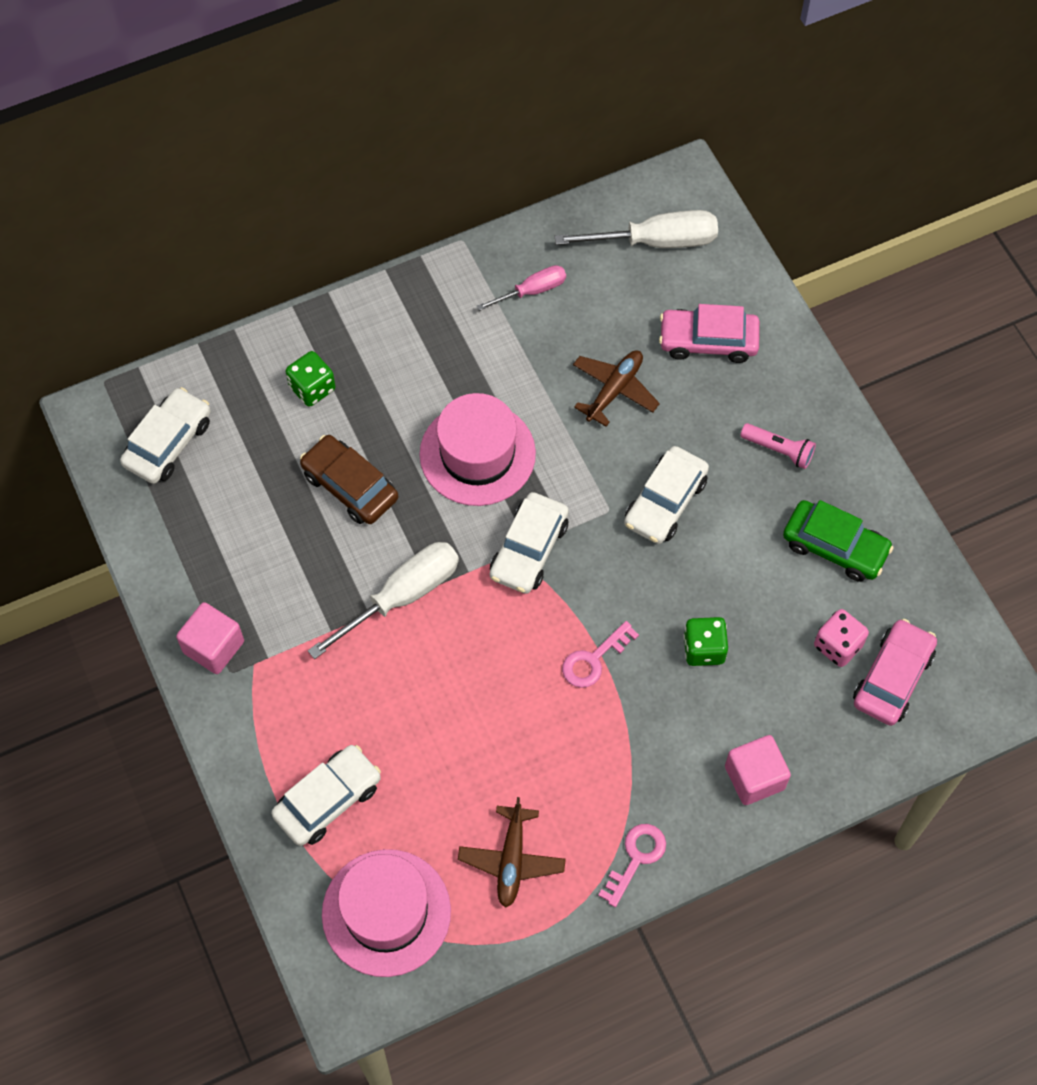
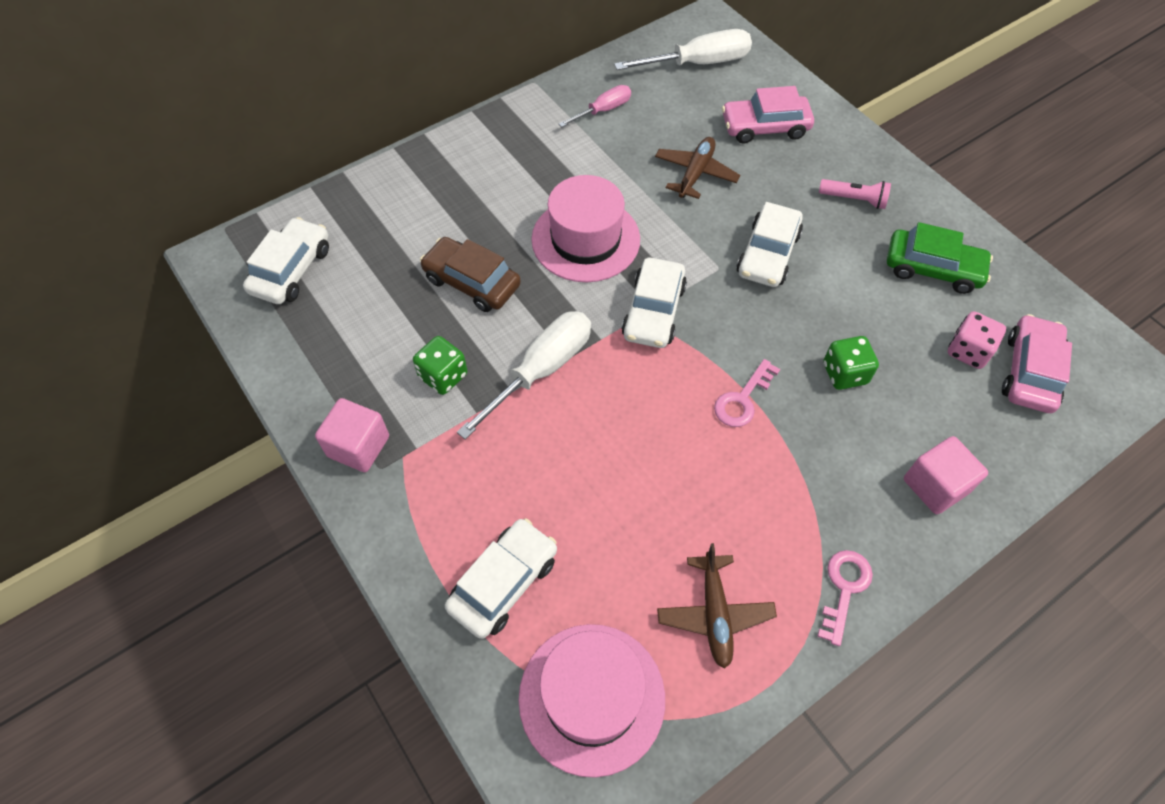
camera: 10 degrees left, 5 degrees down
(312, 388) = (422, 208): green dice -> green dice (443, 376)

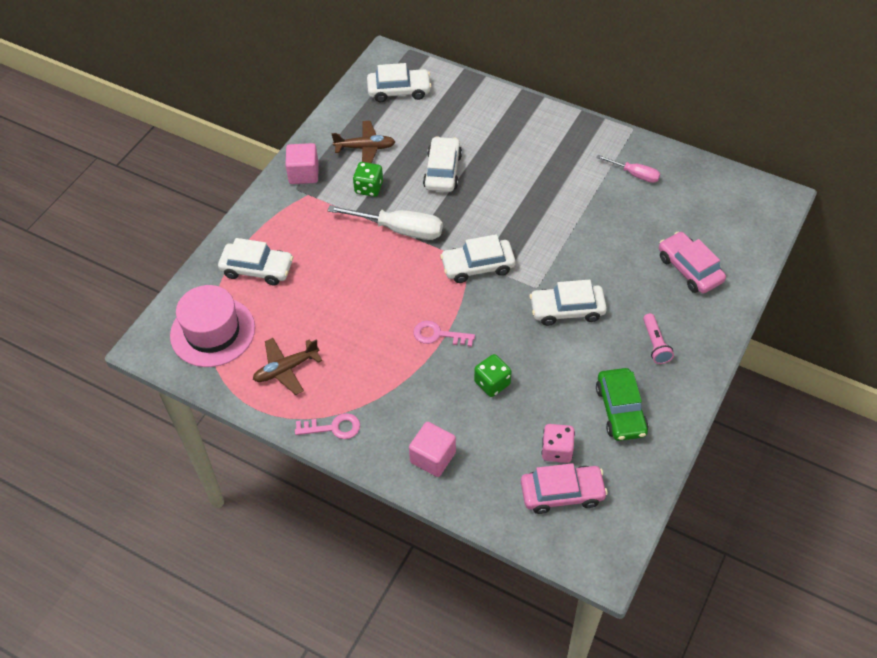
camera: 65 degrees right, 5 degrees down
(472, 282) = (442, 171): brown car -> white car
(585, 239) = (513, 210): pink hat -> none
(695, 173) = (612, 245): brown plane -> brown plane (365, 148)
(698, 63) = (725, 208): white screwdriver -> none

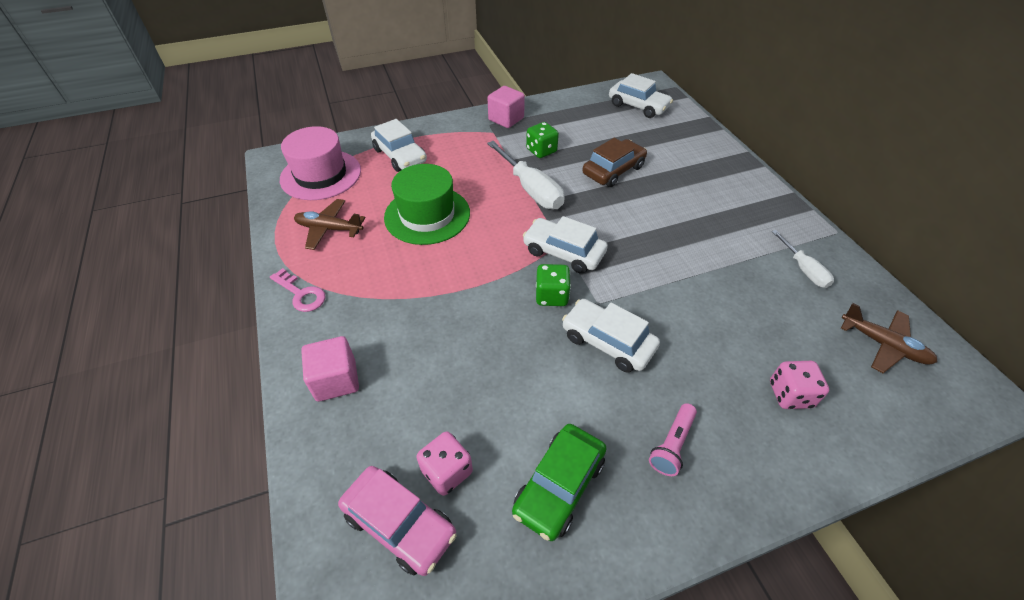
camera: 40 degrees right, 5 degrees down
(347, 305) = (427, 215): none -> green hat
(365, 148) = (569, 126): brown plane -> brown plane (883, 345)
(438, 335) = (467, 282): pink key -> none
(442, 171) = (613, 170): white car -> brown car
(492, 383) = (463, 355): green dice -> green dice (551, 296)
(634, 174) = (803, 269): pink screwdriver -> white screwdriver
(689, 269) = (790, 394): pink car -> pink dice

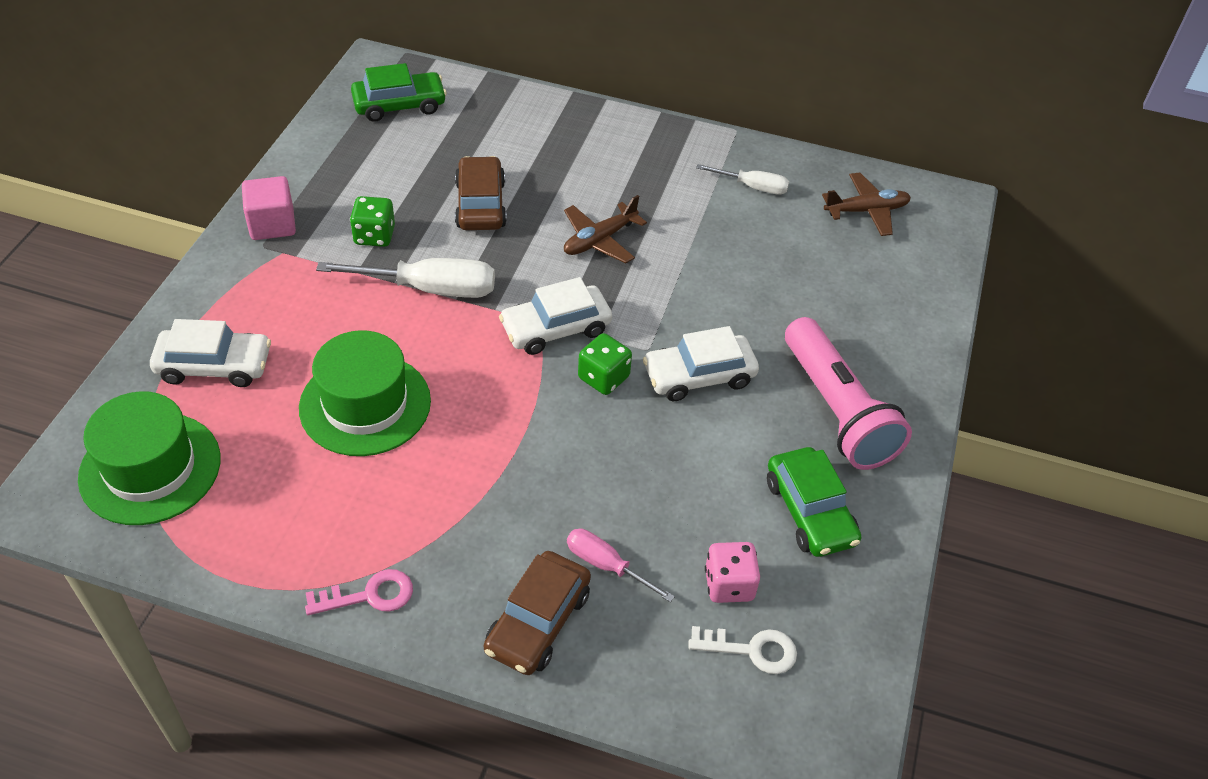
camera: 55 degrees left, 0 degrees up
(321, 175) = (150, 468): pink hat -> green hat
(329, 229) = (279, 512): brown plane -> brown plane (599, 240)
(336, 380) = (538, 622): pink cube -> brown car
(400, 524) = (751, 650): pink car -> white key
(406, 389) = (607, 565): none -> pink screwdriver
(638, 106) = (399, 105): white car -> green car
(672, 445) = (836, 410): pink flashlight -> pink flashlight, size x2.15
(790, 394) = (858, 303): pink dice -> none

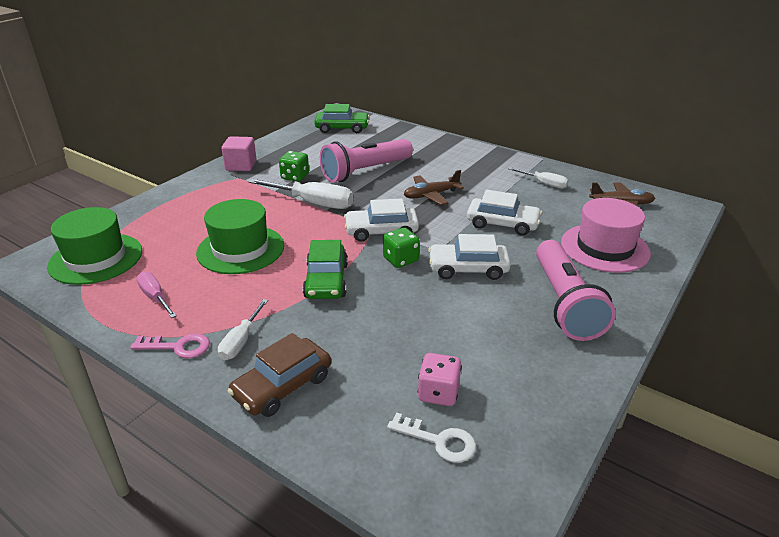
camera: 20 degrees right, 15 degrees down
(214, 366) = (166, 219): white car -> white car (502, 224)
(450, 566) = (241, 341): none -> white screwdriver
(480, 204) = (365, 171): brown car -> pink flashlight
(607, 565) = (351, 362): pink screwdriver -> pink screwdriver (155, 297)
(810, 511) = (522, 359): green car -> green car (326, 281)
(863, 301) = (604, 248): none -> pink hat

